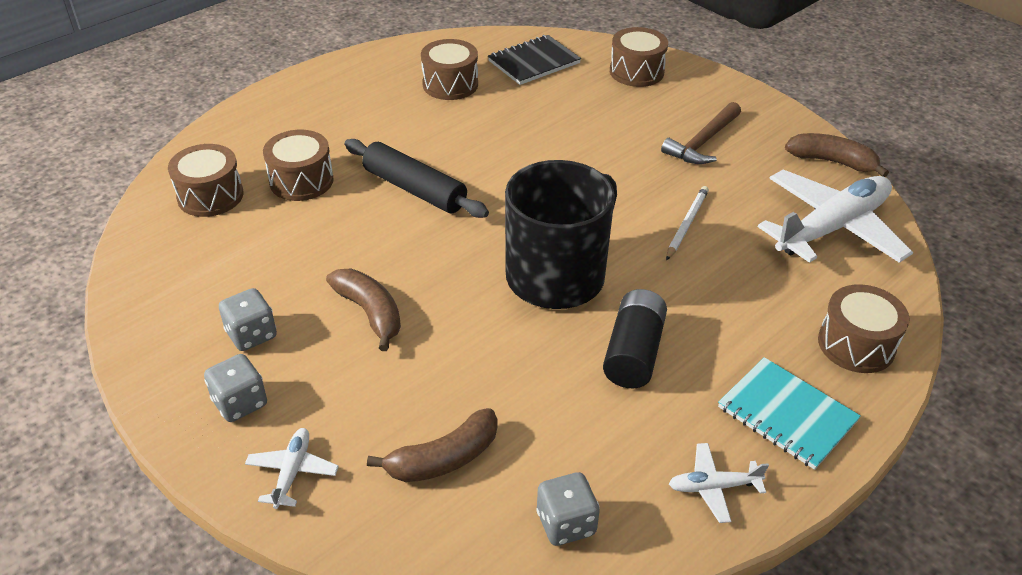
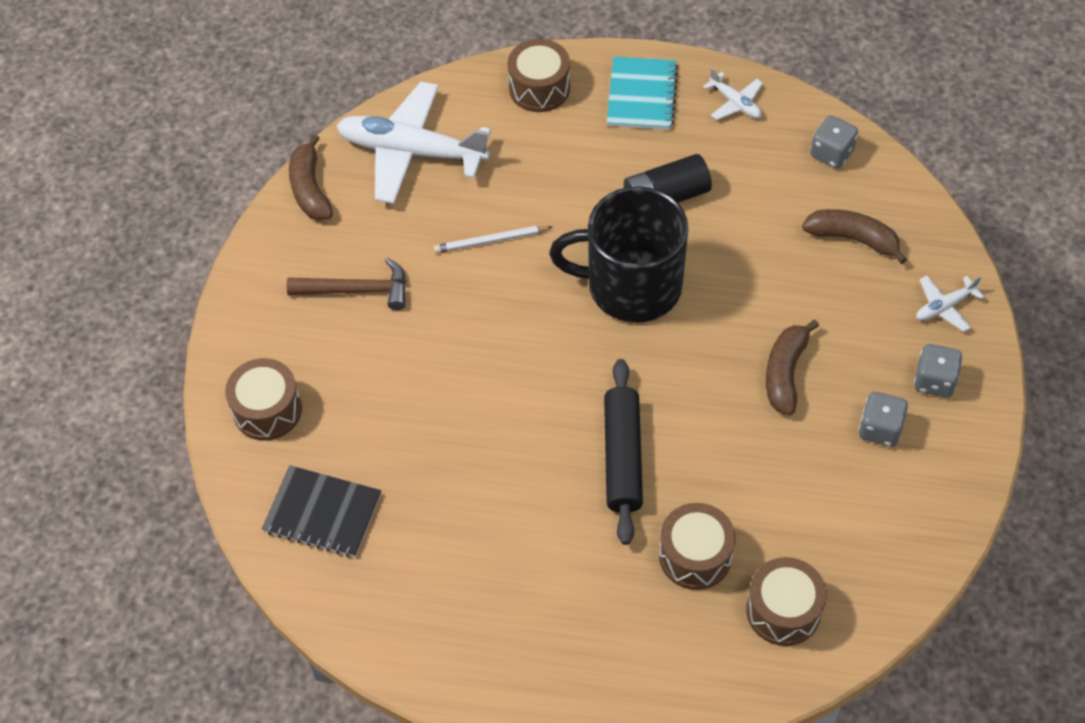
camera: 125 degrees left, 15 degrees up
(450, 84) = (432, 558): brown drum -> none

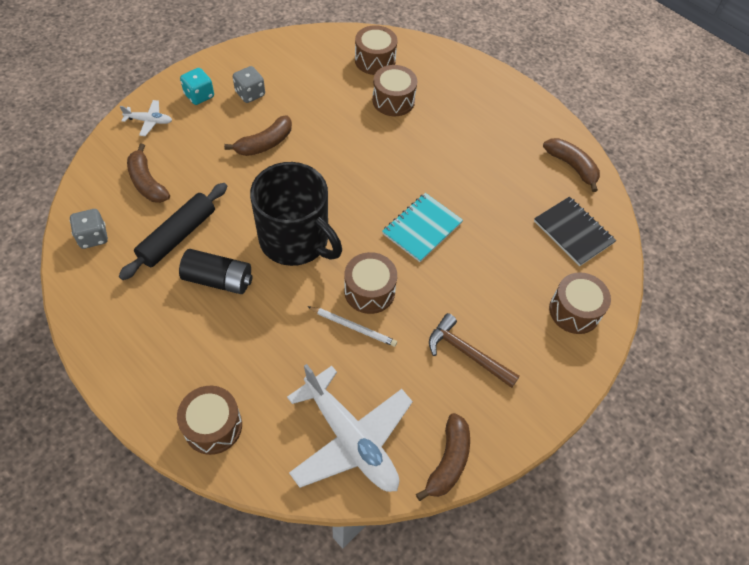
camera: 150 degrees left, 0 degrees up
(379, 618) = (572, 166): none -> brown banana
(505, 285) = (369, 291): none -> brown drum
(623, 457) = (387, 159): black rolling pin -> black rolling pin (177, 236)
(642, 95) = (152, 364): turquoise notebook -> turquoise notebook (422, 228)
(735, 103) = (103, 312): white plane -> none
(934, 381) = (199, 96): grey dice -> turquoise dice

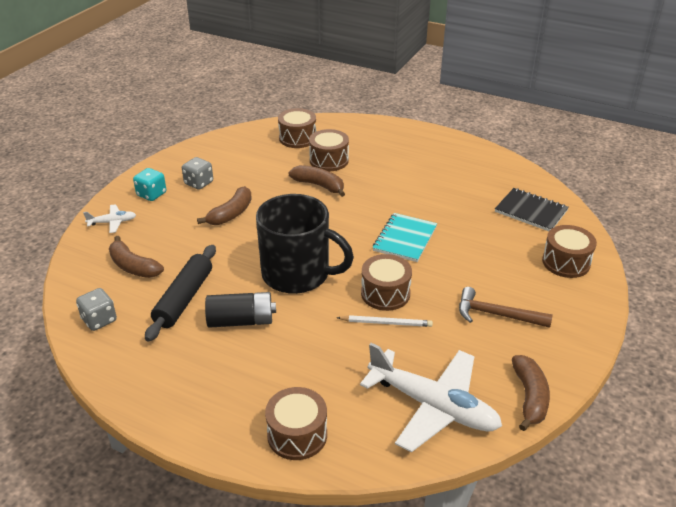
camera: 15 degrees left, 20 degrees down
(572, 166) = (502, 170): brown banana -> brown banana (319, 185)

